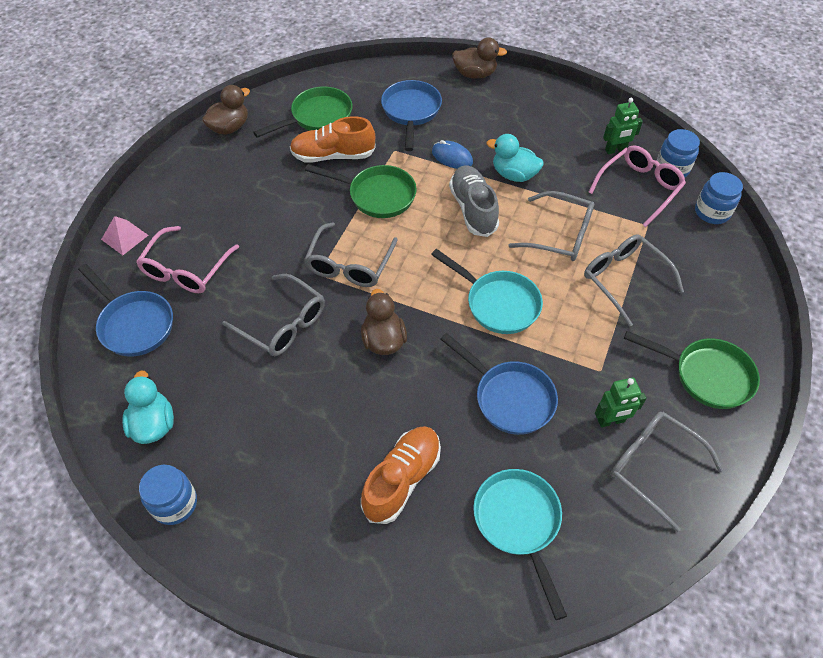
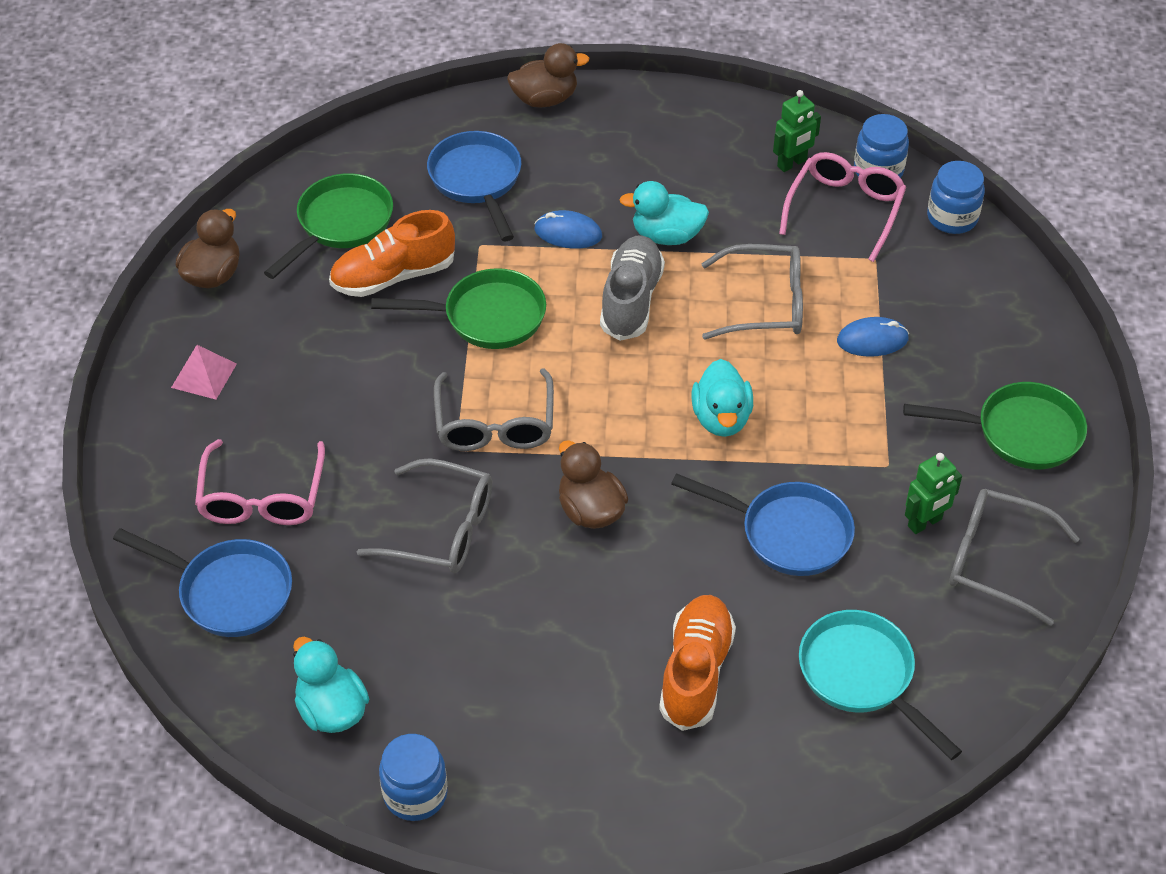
camera: 20 degrees left, 5 degrees down
(124, 237) = (143, 478): pink pyramid -> pink pyramid (204, 375)
(473, 209) = (631, 300): grey shoe -> grey shoe turned 45 degrees clockwise
(498, 303) = (721, 418): turquoise pan -> turquoise duck
(624, 279) = (872, 340): grey glasses -> blue mouse

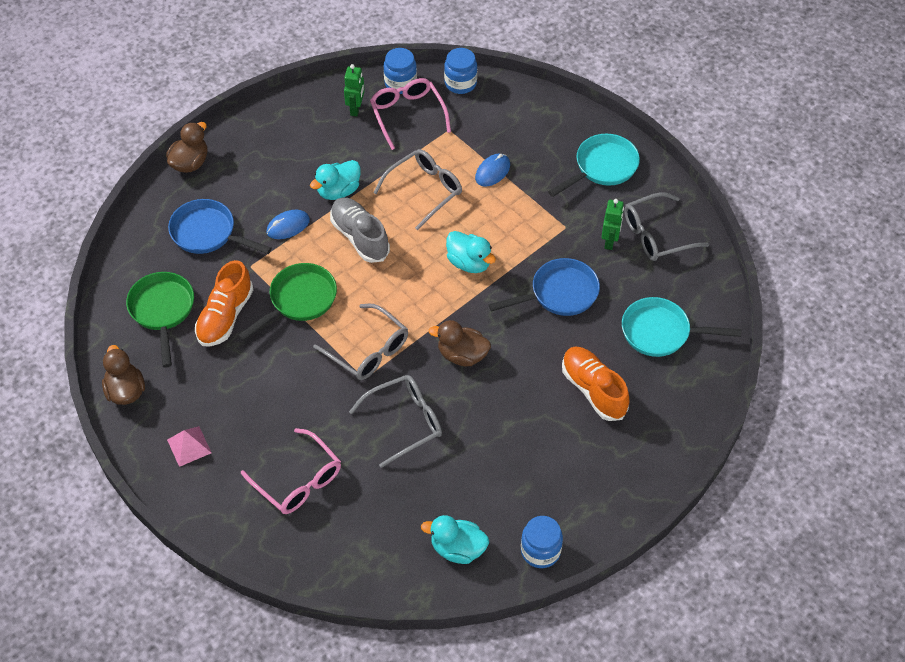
camera: 45 degrees left, 5 degrees up
(228, 592) = (340, 539): blue pan -> none
(1019, 432) = (602, 167): green pan -> turquoise pan

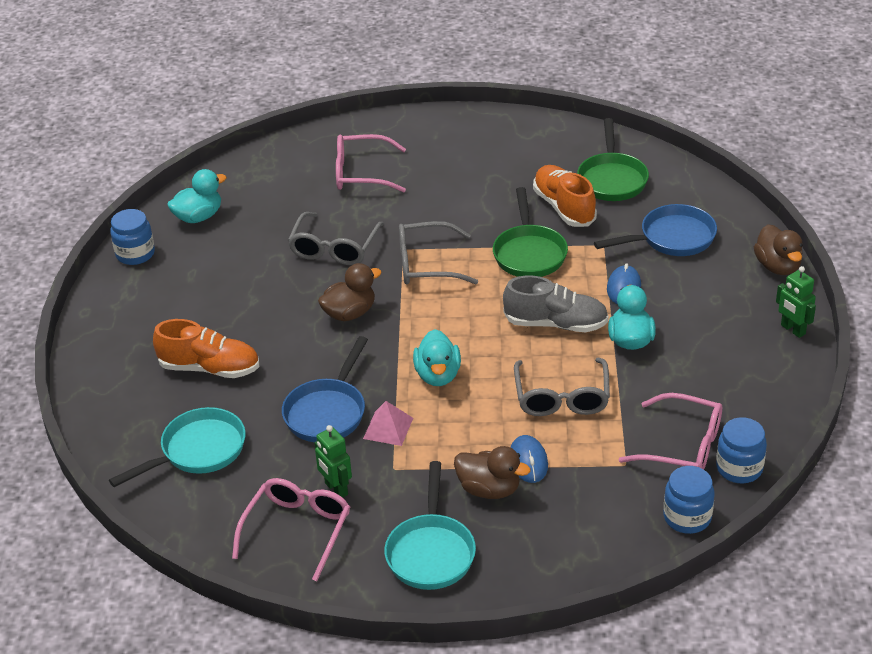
camera: 135 degrees right, 15 degrees down
(125, 391) = (553, 131): brown duck -> brown duck (489, 489)
(162, 311) = (612, 179): green pan -> green pan turned 60 degrees clockwise
(189, 446) = (462, 139): pink pyramid -> pink pyramid (388, 428)
(356, 109) = (734, 412): green robot -> green robot (792, 330)
(469, 263) = (438, 375): turquoise duck -> turquoise duck turned 90 degrees counterclockwise
(656, 235) = (297, 530): grey glasses -> pink glasses

